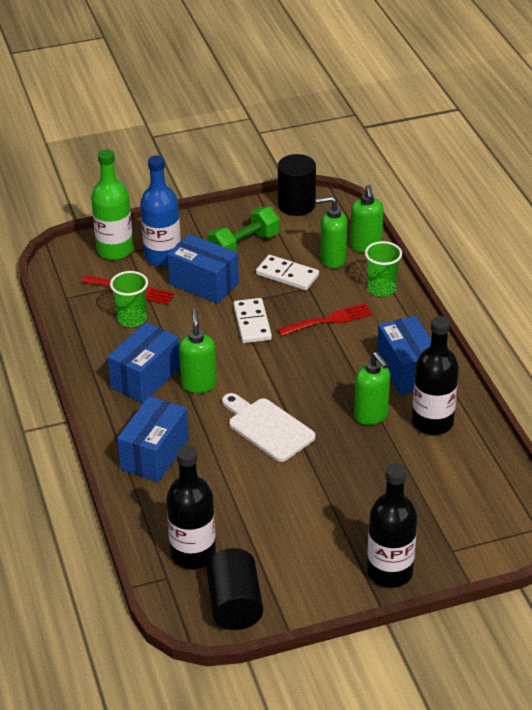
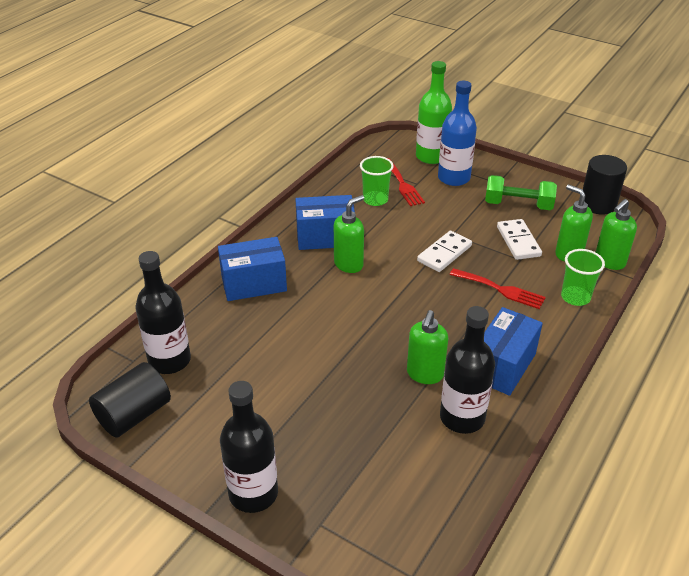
camera: 50 degrees right, 0 degrees up
(204, 284) = (453, 210): blue box -> none
(268, 428) = (344, 324): white cutting board -> none

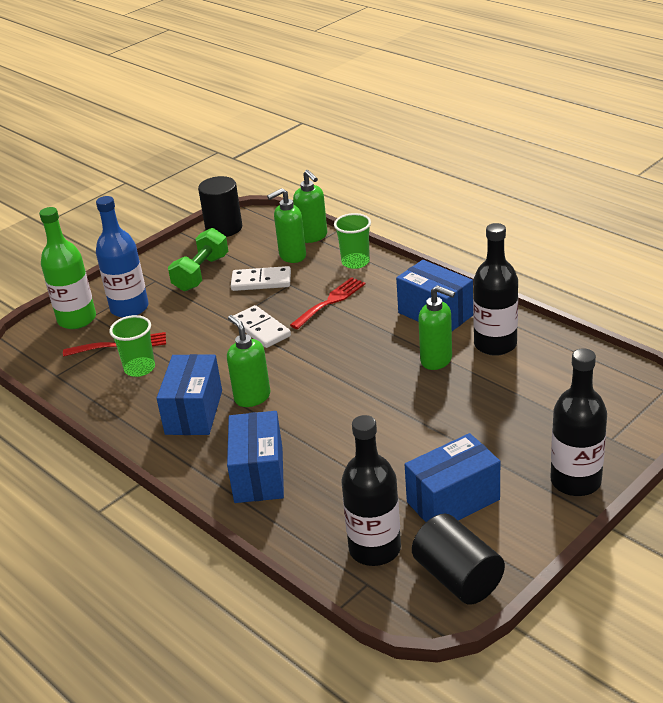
camera: 75 degrees left, 5 degrees down
(225, 404) = (453, 501): none -> blue box

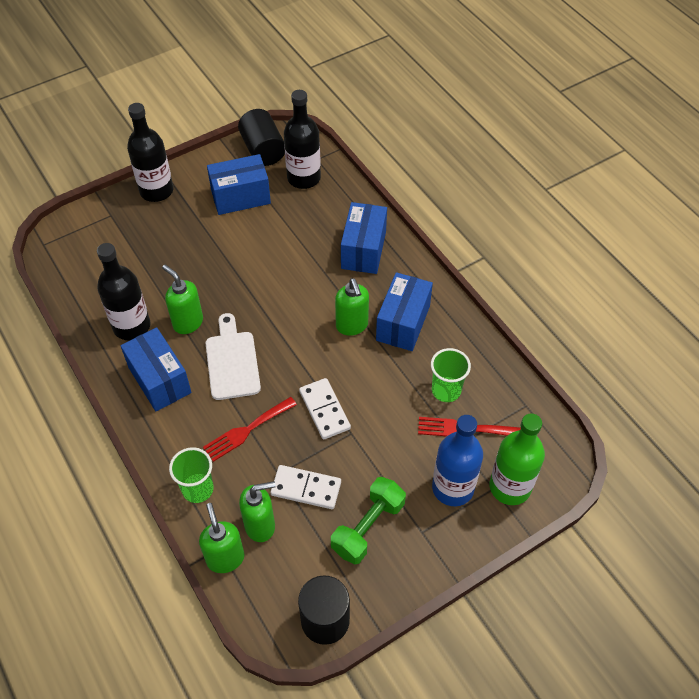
camera: 170 degrees left, 20 degrees up
(370, 342) = (232, 361): none -> white cutting board

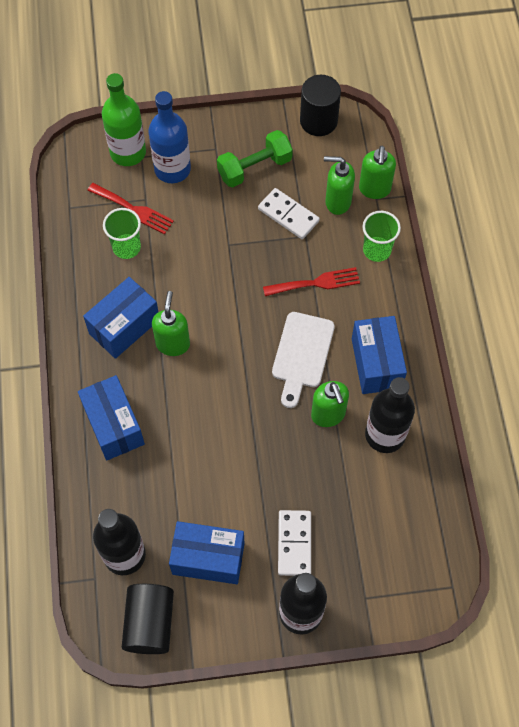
camera: 155 degrees left, 10 degrees up
(324, 410) = (240, 273): white domino -> white domino (294, 543)
(363, 250) = (113, 425): blue box -> blue box turned 60 degrees counterclockwise

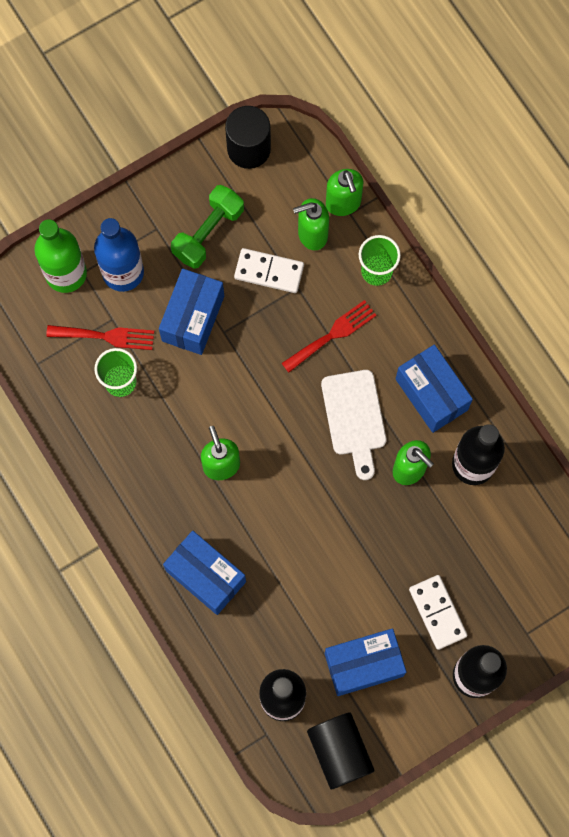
camera: 25 degrees left, 10 degrees up
(124, 326) = (162, 468): blue box -> blue box (193, 318)

